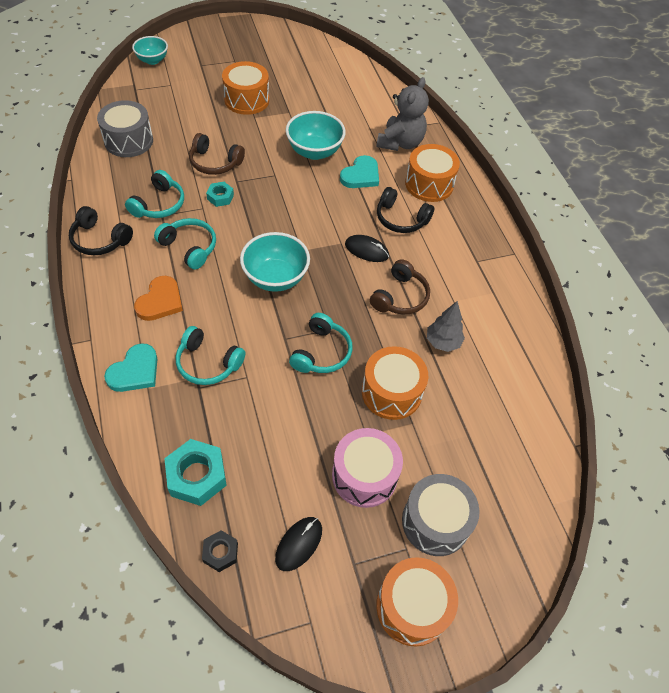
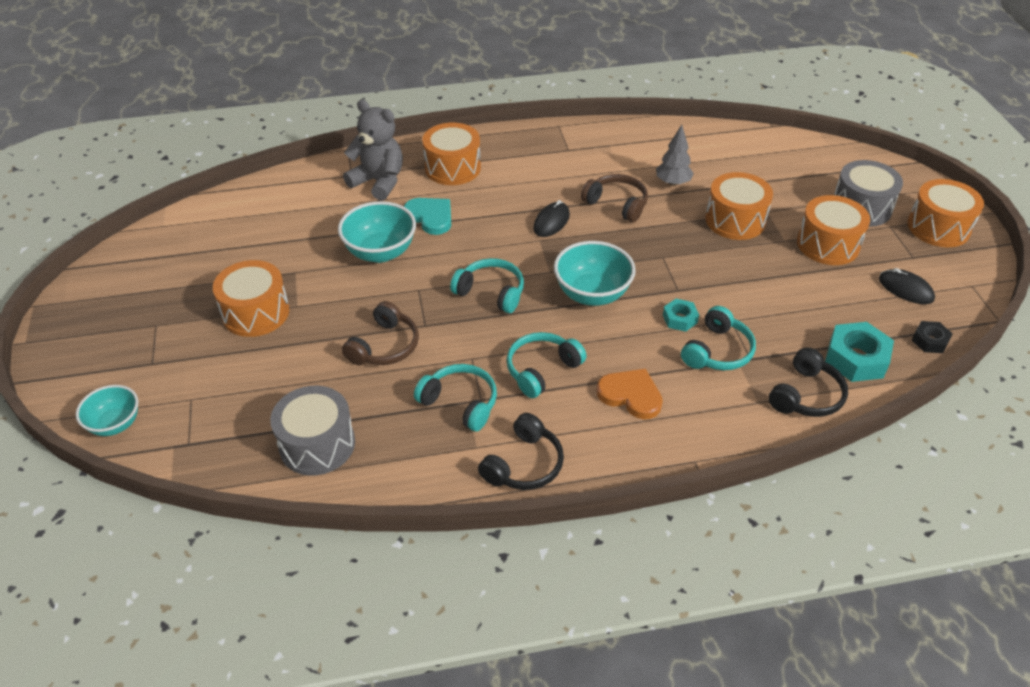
camera: 80 degrees left, 10 degrees down
(135, 371) = (736, 414): turquoise heart -> none
(220, 197) = (453, 341): turquoise nut -> turquoise nut (679, 319)
(321, 352) = (693, 263): turquoise headphones -> turquoise headphones (491, 292)
(364, 475) = (828, 244): pink drum -> orange drum
(401, 219) = (505, 193): black headphones -> black headphones (806, 395)

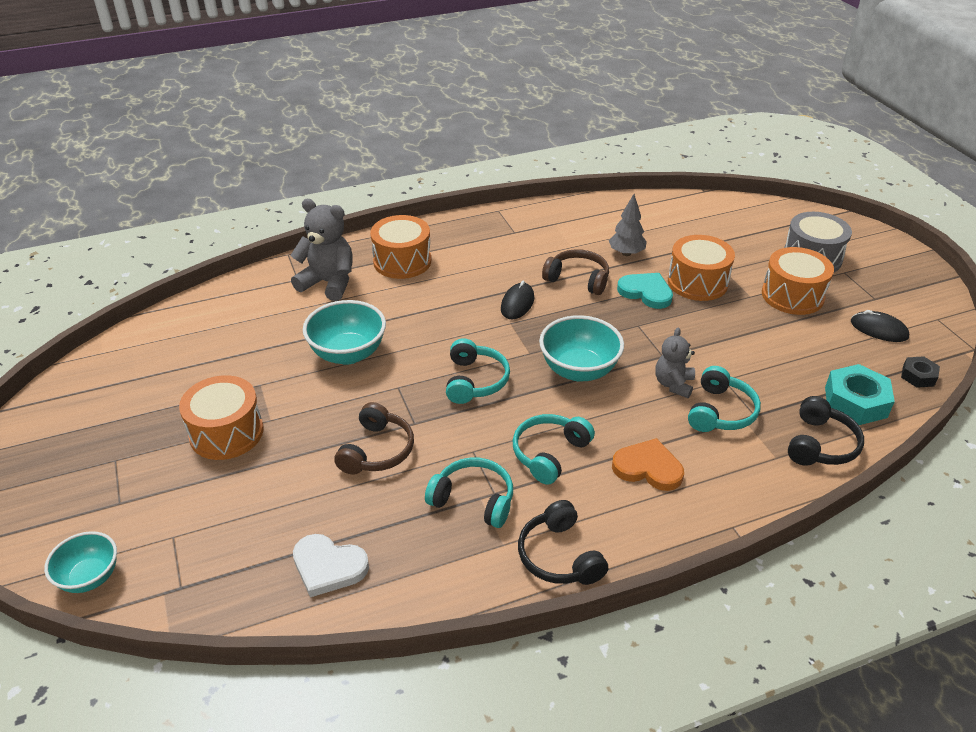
camera: 10 degrees left, 5 degrees down
(317, 444) = (328, 567): grey drum -> white heart
(430, 217) = (392, 312): turquoise heart -> turquoise heart (646, 292)
(491, 292) = (475, 381): turquoise headphones -> turquoise headphones turned 75 degrees clockwise
(524, 464) = (559, 556): black headphones -> black headphones turned 135 degrees clockwise
(679, 319) = (673, 384): turquoise nut -> grey teddy bear
(938, 227) = (888, 268): orange drum -> none

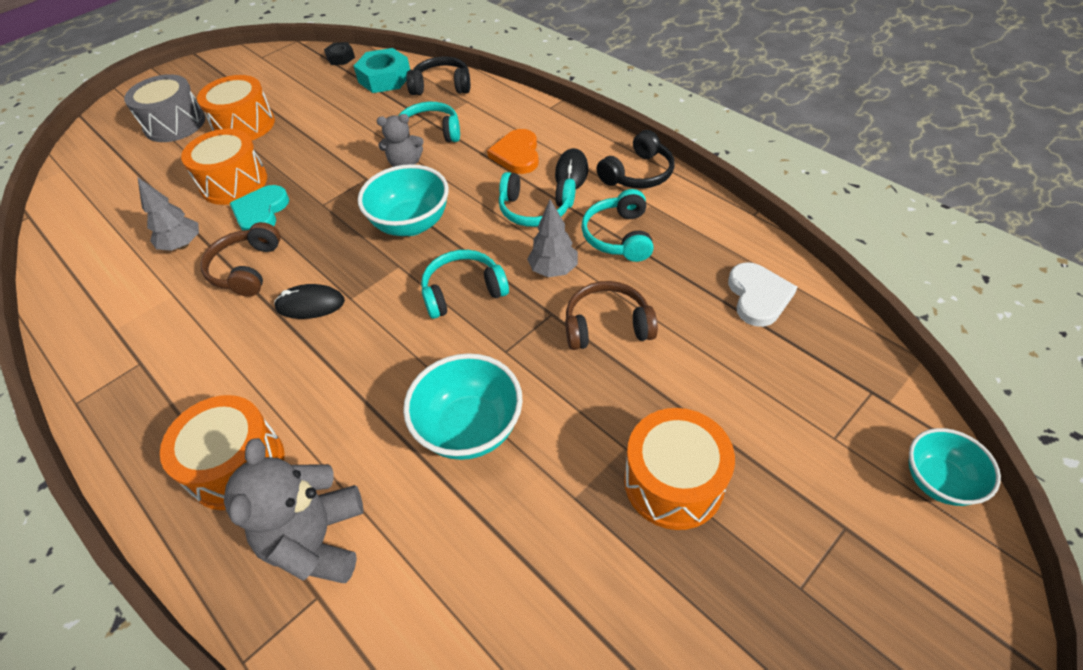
camera: 110 degrees left, 10 degrees up
(461, 440) = (553, 270): none -> grey tree
(879, 329) = (285, 79): black mouse -> black mouse (571, 172)

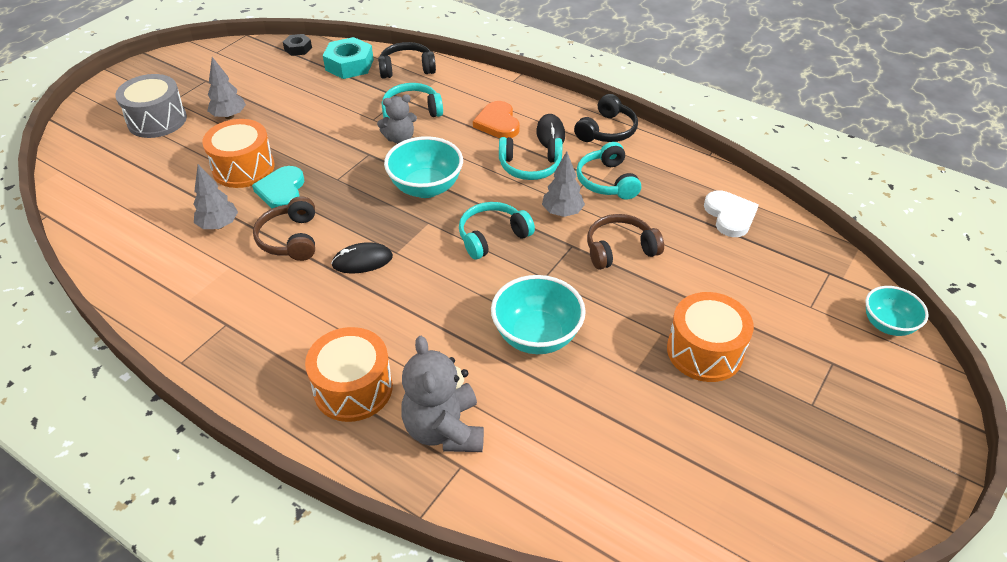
camera: 15 degrees left, 5 degrees down
(244, 125) = (229, 116): orange drum -> grey tree

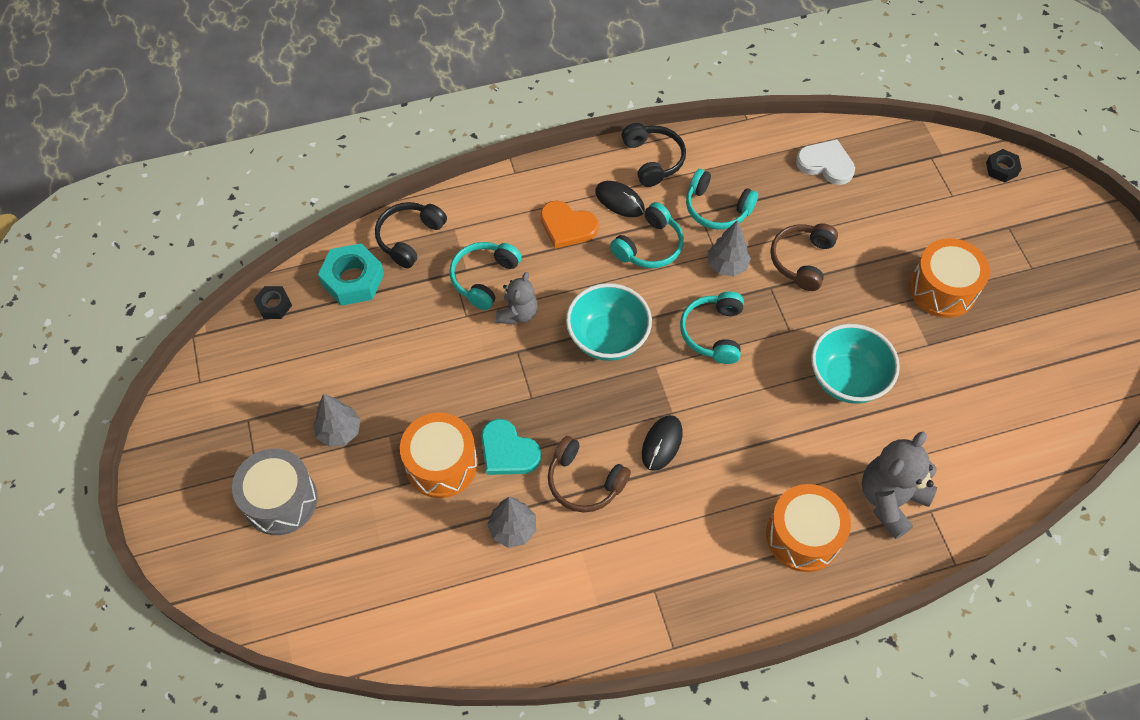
camera: 50 degrees left, 15 degrees up
(444, 429) = (890, 499): grey teddy bear -> grey teddy bear turned 105 degrees clockwise
(887, 325) = (1001, 169): turquoise bowl -> black nut

